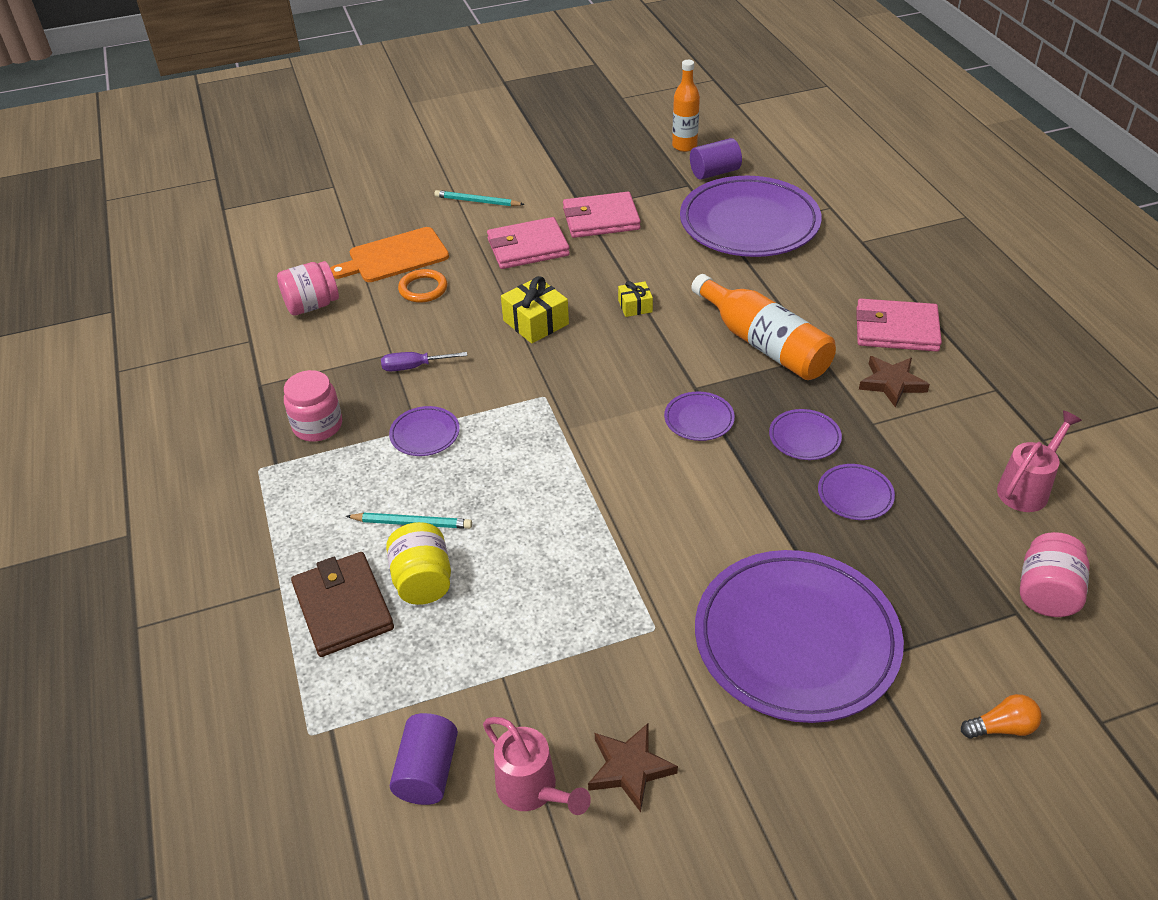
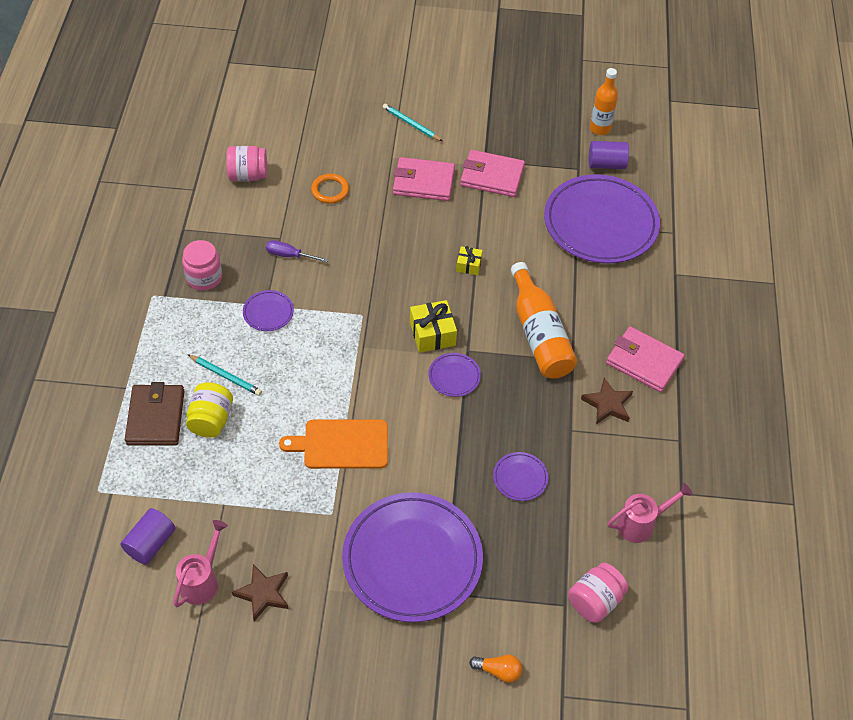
camera: 20 degrees right, 10 degrees up
(394, 256) = (325, 153): orange cutting board -> orange cutting board (342, 444)
(532, 790) = (202, 581): pink watering can -> pink watering can turned 135 degrees counterclockwise
(535, 322) = (391, 251): yellow gift -> yellow gift (432, 333)
(804, 437) = (516, 421): purple plate -> none

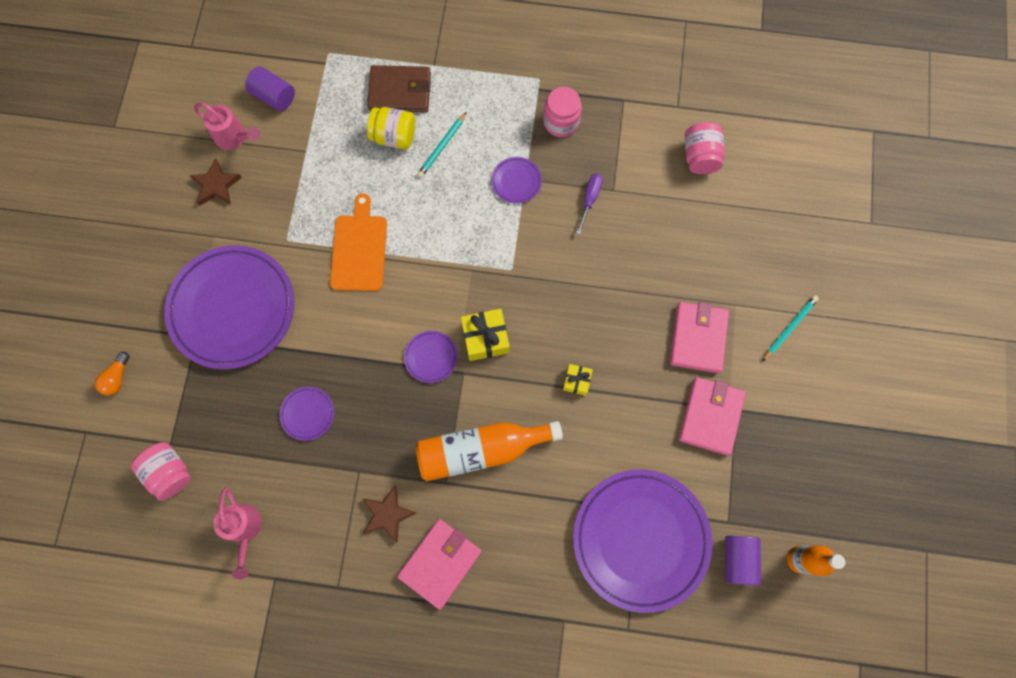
camera: 95 degrees right, 20 degrees up
(330, 190) = (681, 239): orange ring -> none

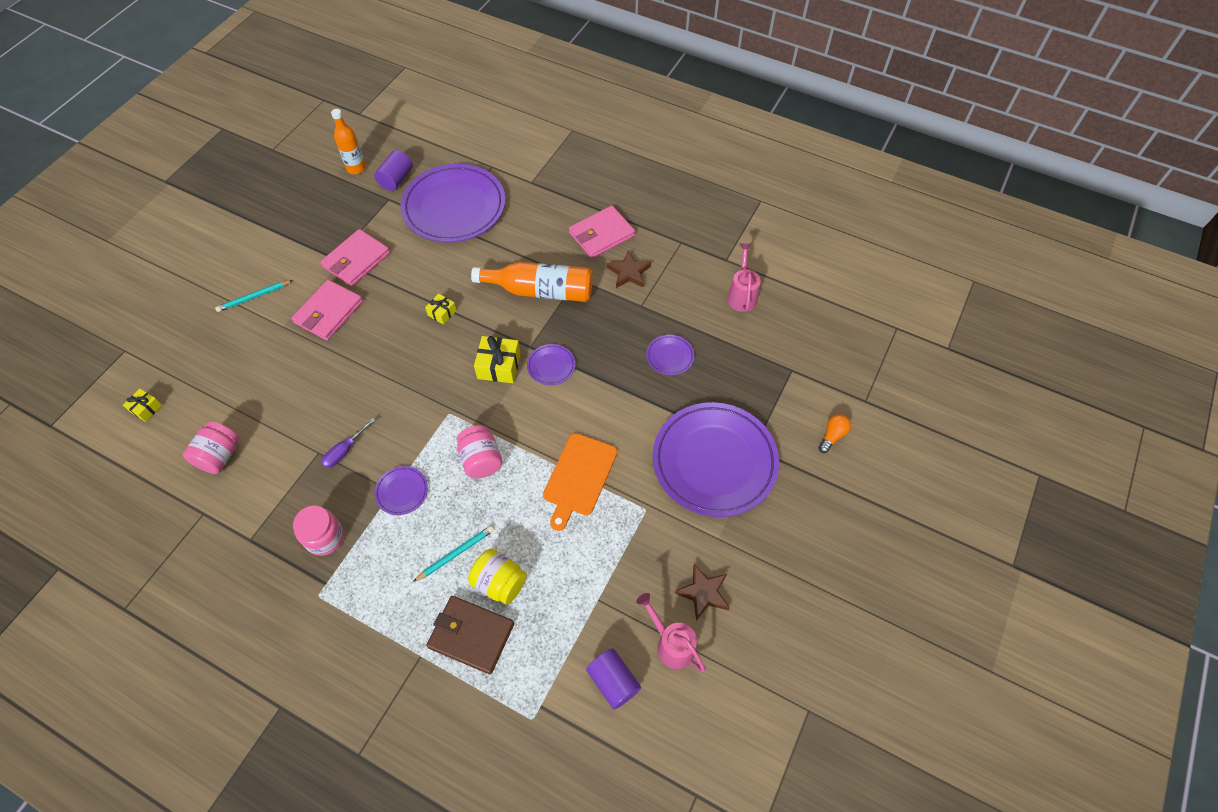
camera: 160 degrees left, 15 degrees down
(170, 472) = (795, 349): pink jar -> pink jar (481, 460)
(801, 175) = (146, 408): none -> yellow gift

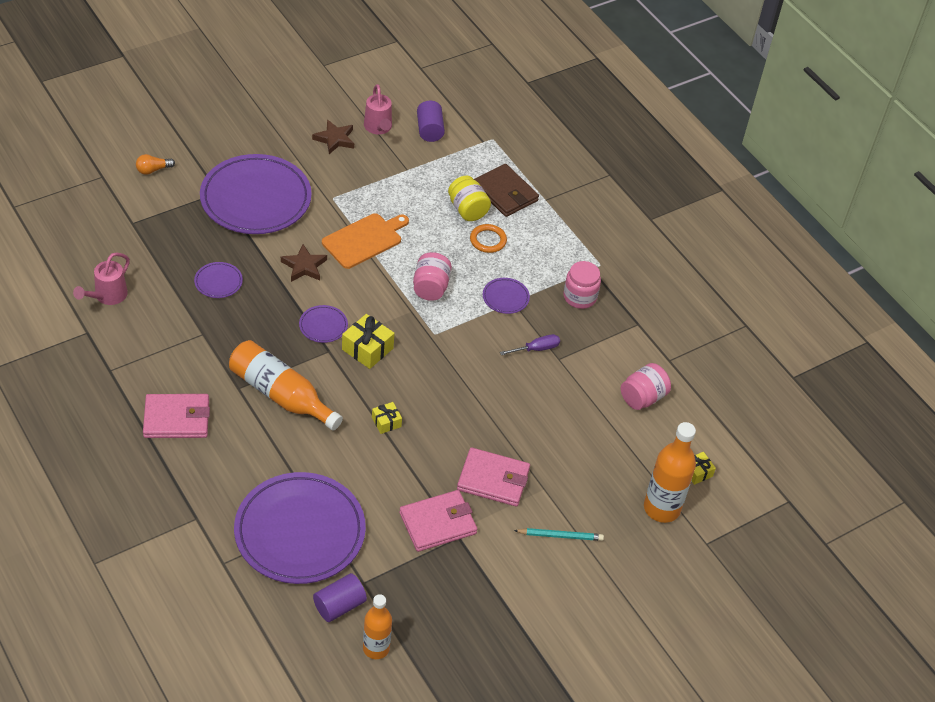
camera: 155 degrees left, 10 degrees down
(172, 360) = (661, 508): none -> orange bottle
(329, 312) = (493, 479): pink wallet -> pink wallet turned 45 degrees clockwise
(456, 553) = (488, 240): turquoise pencil -> orange ring
(629, 272) = (186, 368): brown star -> brown star (304, 266)

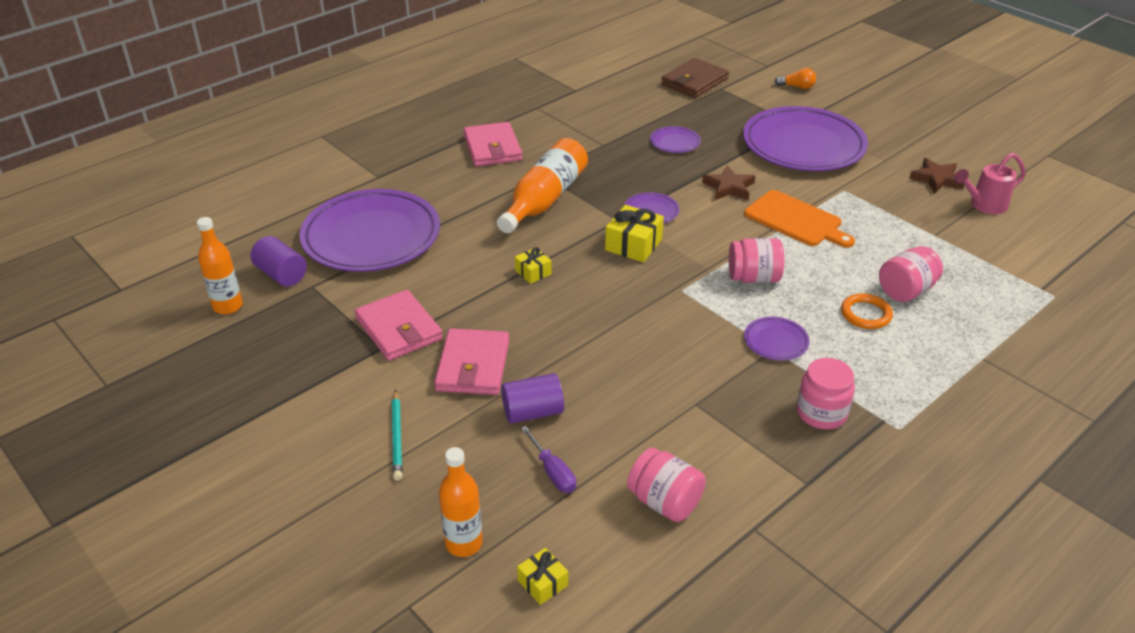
camera: 85 degrees right, 10 degrees down
(107, 296) = (623, 92): pink watering can -> none
(153, 170) = (797, 87): orange light bulb -> orange light bulb turned 135 degrees clockwise
(429, 130) = (1018, 243): purple cylinder -> purple cylinder (532, 412)
(467, 210) = (906, 290): yellow jar -> pink jar
(505, 193) = (963, 319): brown wallet -> brown wallet (694, 82)
(536, 349) = (702, 380): purple screwdriver -> purple screwdriver (552, 471)
(661, 508) = (464, 543): orange bottle -> orange bottle, size x0.66

